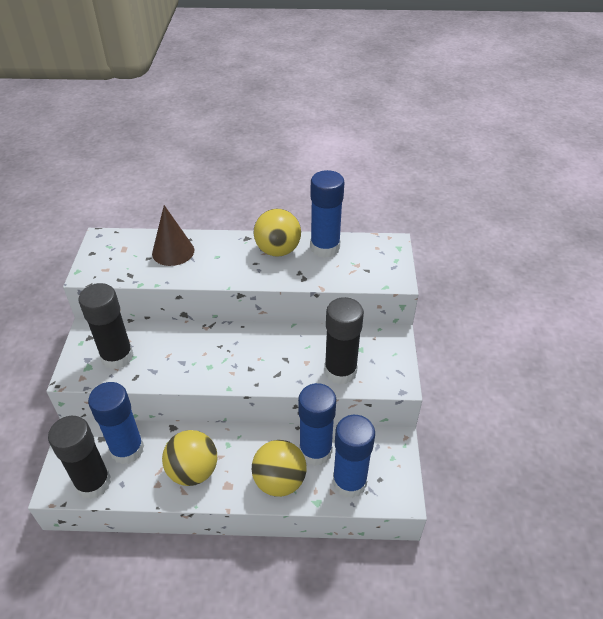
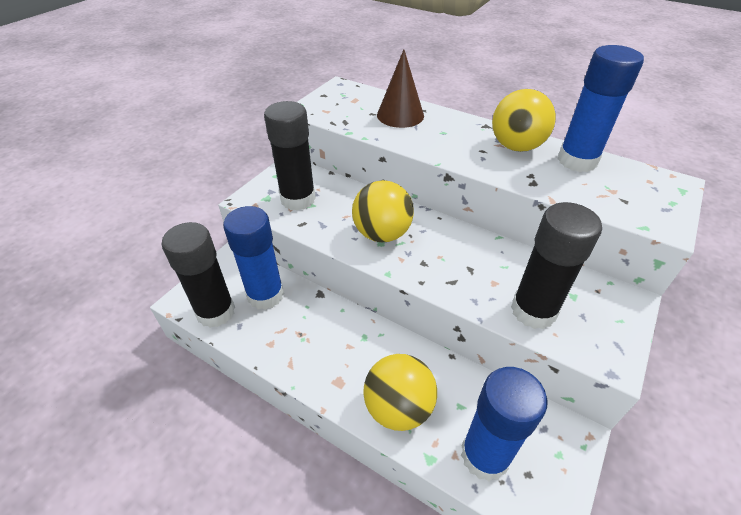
camera: 30 degrees right, 0 degrees up
(193, 471) = (313, 347): yellow ball -> yellow ball (382, 234)
(315, 451) = (460, 394): blue glue stick -> none

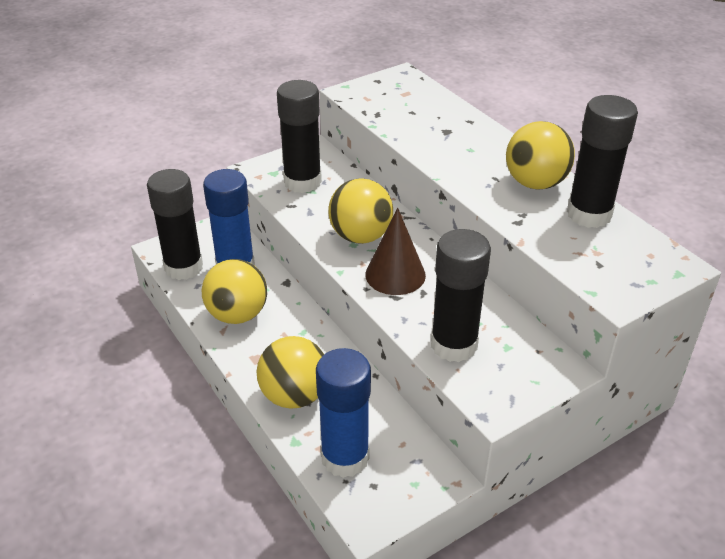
camera: 25 degrees right, 5 degrees down
(295, 342) = (237, 315): none -> yellow ball
(400, 115) = (440, 121): brown cone -> brown cone (395, 274)
(577, 161) = (589, 214): blue glue stick -> black glue stick

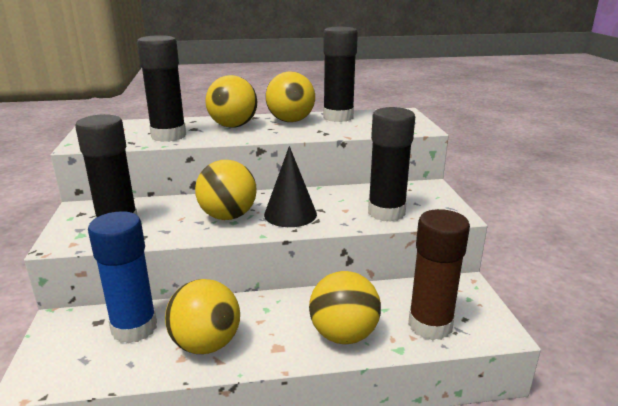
camera: 65 degrees left, 15 degrees down
(183, 267) = (88, 367): black glue stick -> black glue stick (168, 136)
(345, 457) = (430, 325): blue glue stick -> brown glue stick
(395, 274) = (290, 214): brown cone -> black cone
(477, 151) = (233, 126): none -> yellow ball

